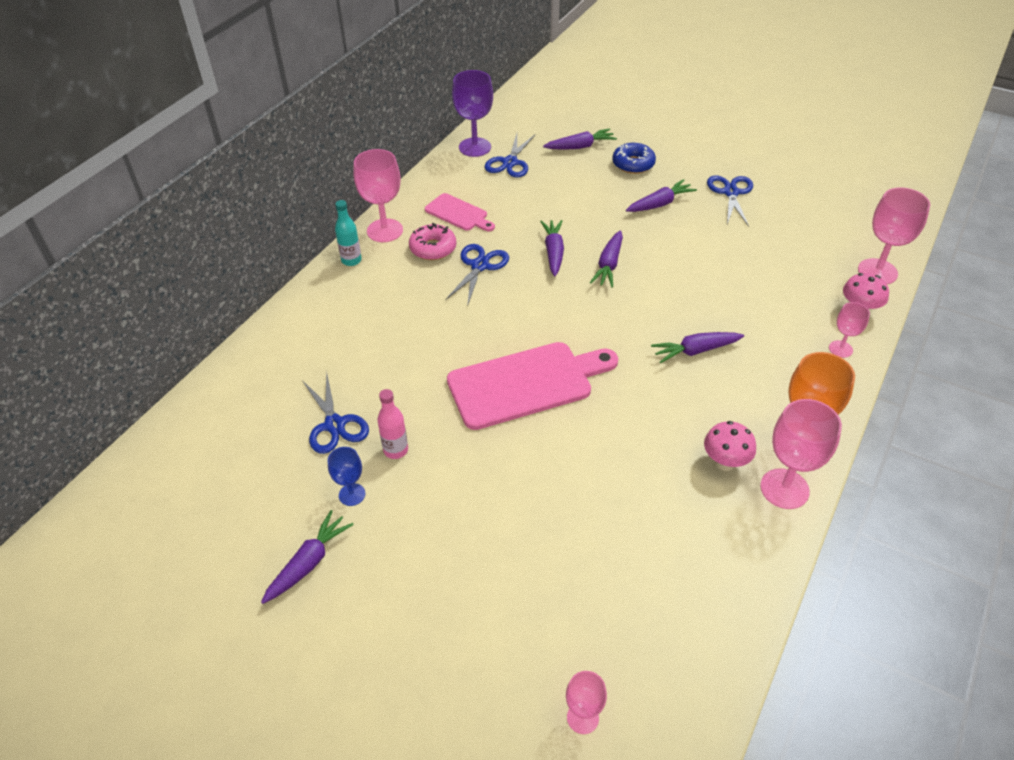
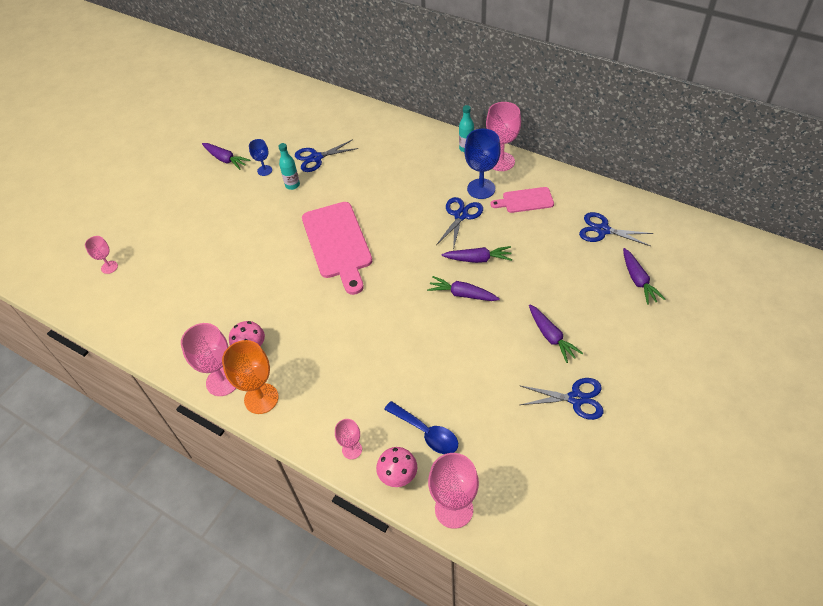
camera: 95 degrees right, 5 degrees up
(396, 450) = (292, 185): pink bottle -> turquoise bottle
(433, 248) = (481, 189): pink donut -> blue goblet
(458, 213) = (525, 200): pink cutting board -> pink cutting board turned 45 degrees clockwise
(475, 147) = (623, 206): purple goblet -> none
(479, 266) = (460, 215): blue scissors -> blue scissors turned 90 degrees counterclockwise
(633, 164) = (615, 320): blue donut -> none
(695, 351) = (359, 344): purple carrot -> none
(800, 291) = (426, 432): none -> blue spoon

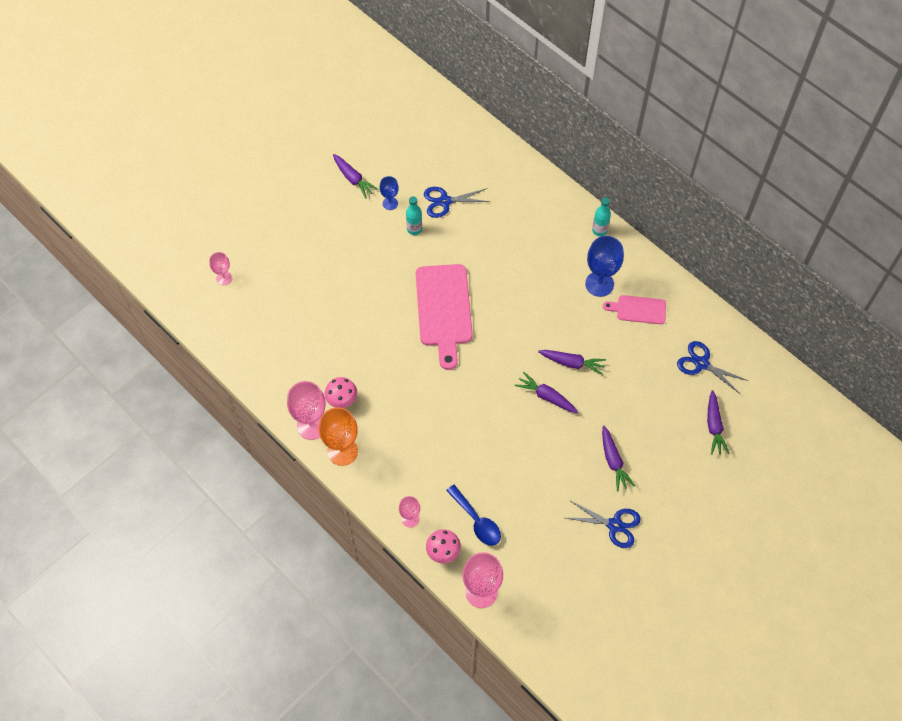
camera: 10 degrees right, 10 degrees up
(460, 215) = (570, 310): blue scissors -> none
(501, 161) = (629, 256): pink goblet -> none

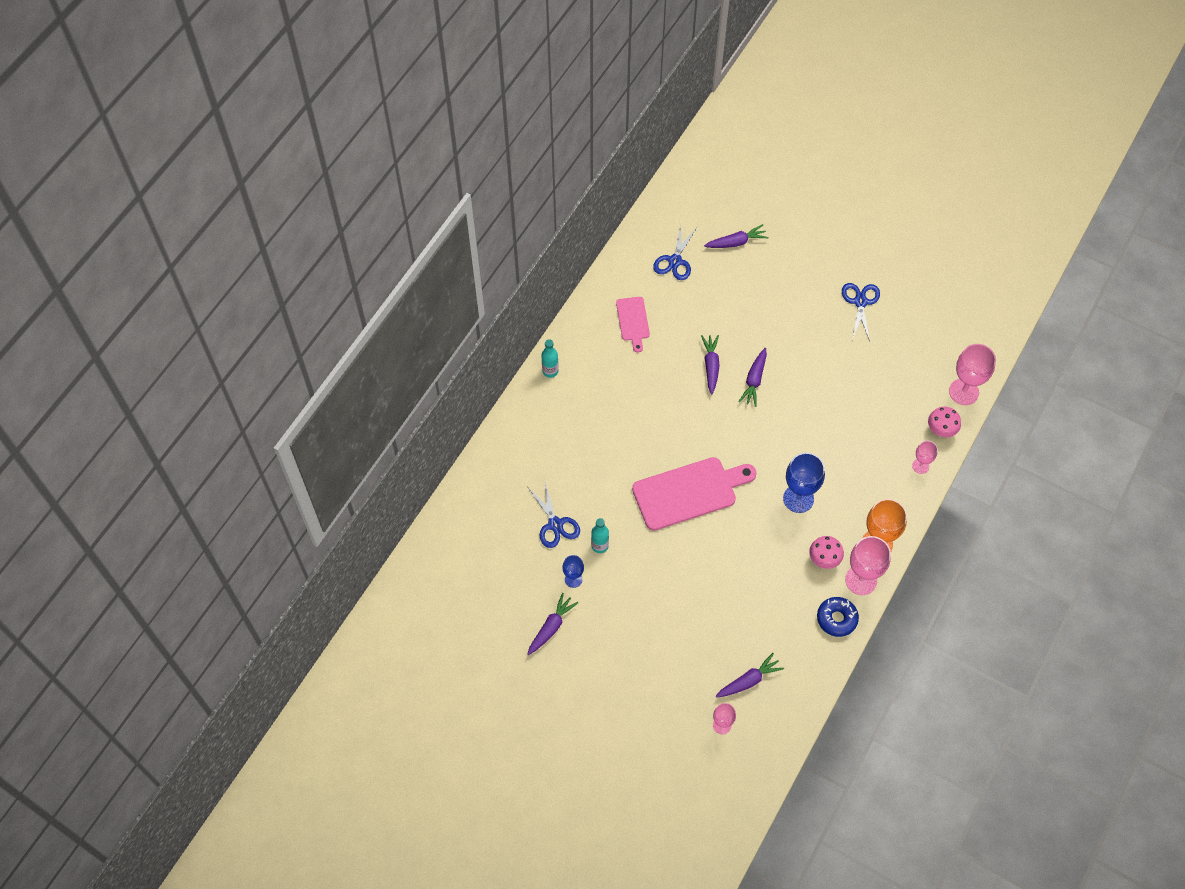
camera: 105 degrees left, 0 degrees up
(283, 394) = (836, 619): none -> blue donut
(476, 521) = (900, 411): blue spoon -> none
(599, 284) = (614, 359): blue goblet -> blue goblet (798, 498)
(613, 461) = (800, 314): purple carrot -> purple carrot (749, 681)

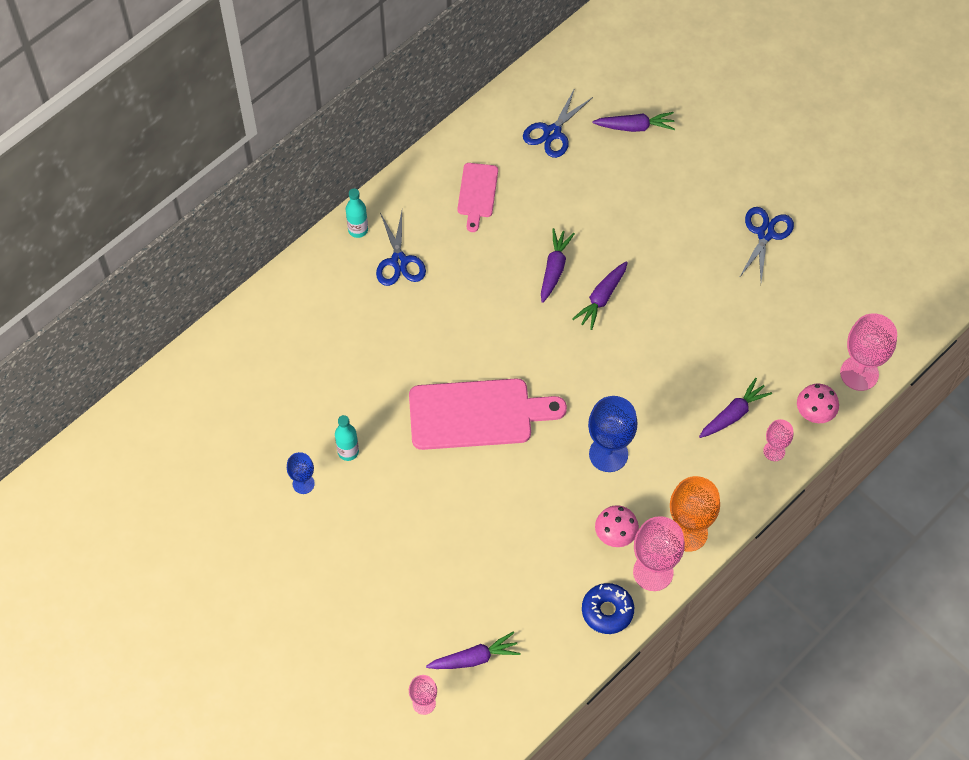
camera: 15 degrees right, 0 degrees up
(551, 627) = (258, 534): purple carrot -> purple carrot (733, 414)
(555, 524) = (303, 413): blue scissors -> blue scissors (399, 261)

